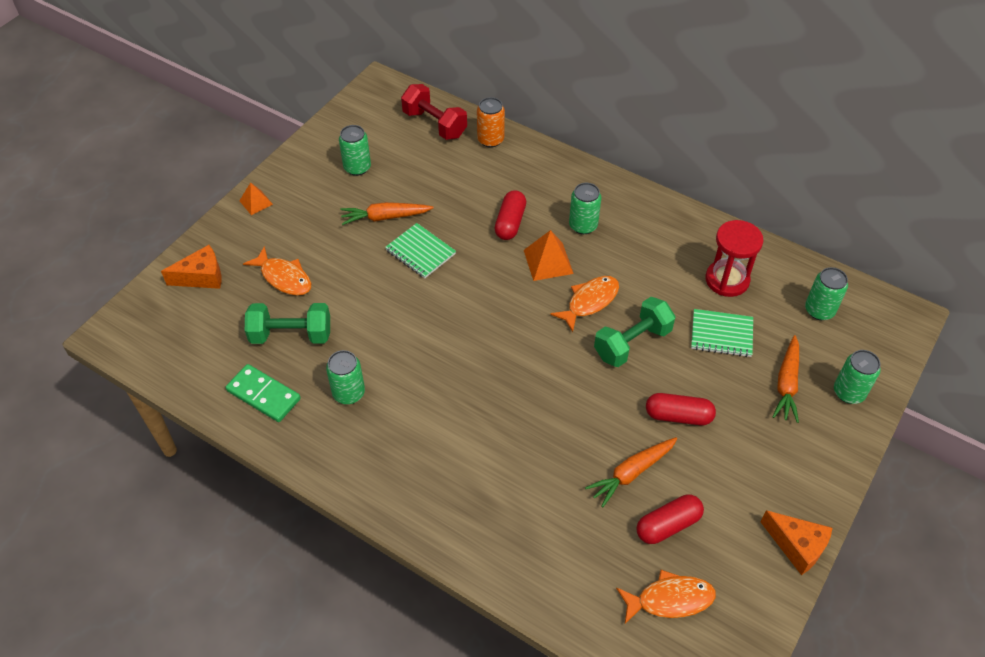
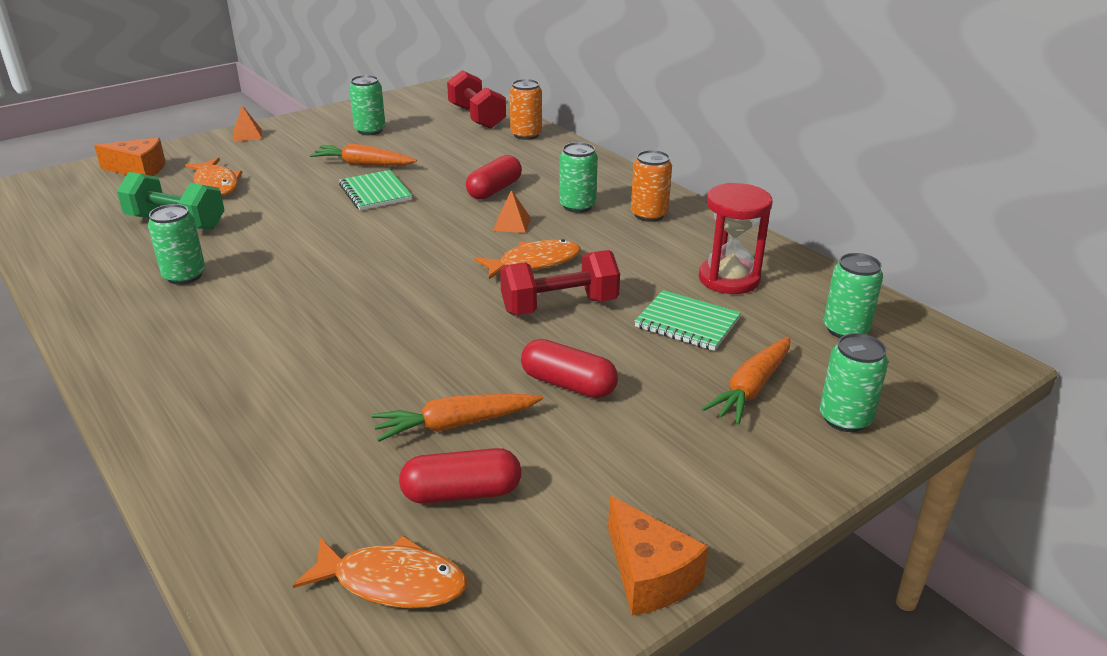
camera: 20 degrees right, 20 degrees down
(263, 395) = (95, 258): green domino -> none
(548, 261) = (512, 224): orange pyramid -> orange pyramid, size x0.63
(632, 343) = (559, 306): green dumbbell -> red dumbbell
(639, 222) = (649, 215): none -> orange can

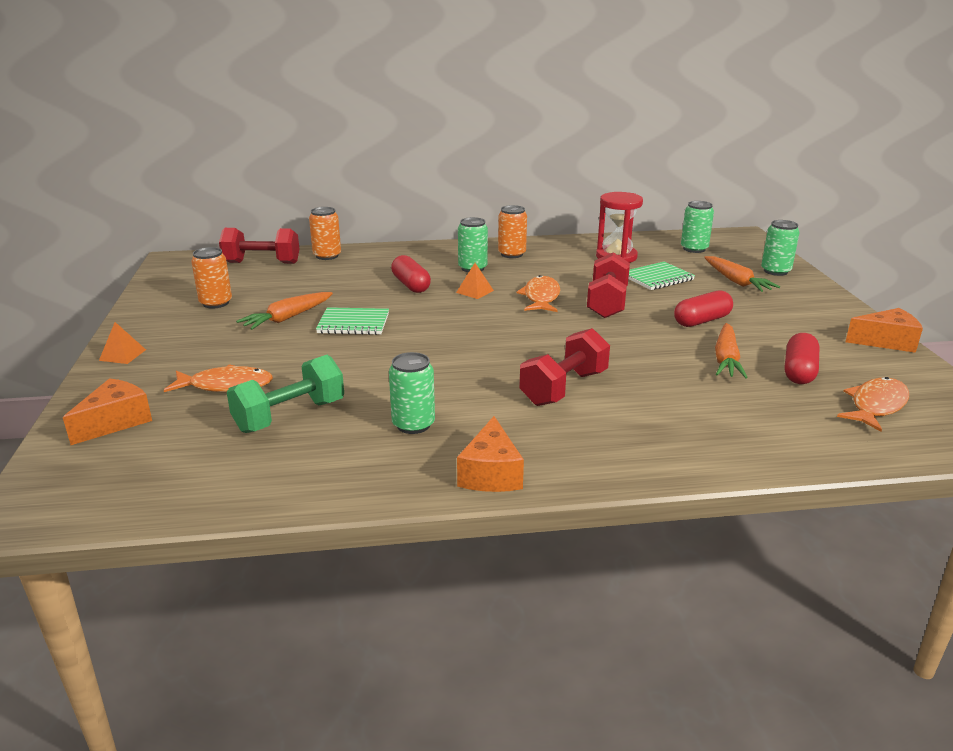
camera: 60 degrees left, 5 degrees down
(108, 334) = (491, 473): none -> orange cheese
(302, 331) = (564, 388): none -> red dumbbell
(370, 130) = (216, 303): green can -> orange can

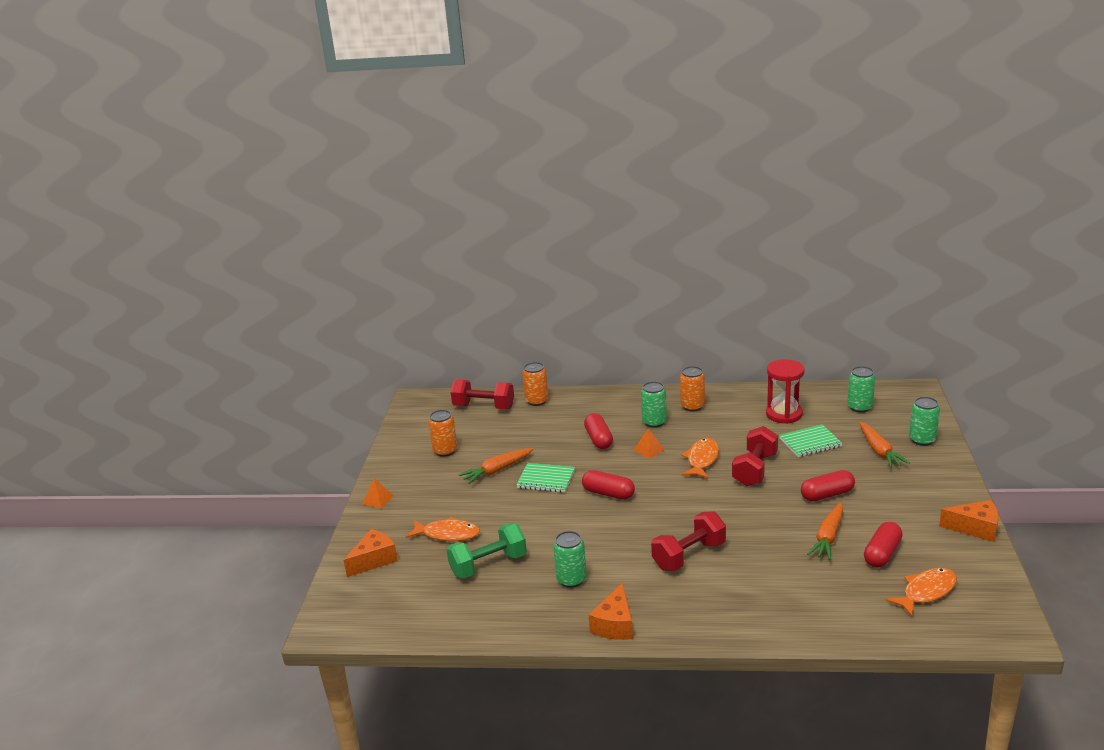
camera: 15 degrees right, 0 degrees up
(438, 333) = (608, 493): none -> red capsule

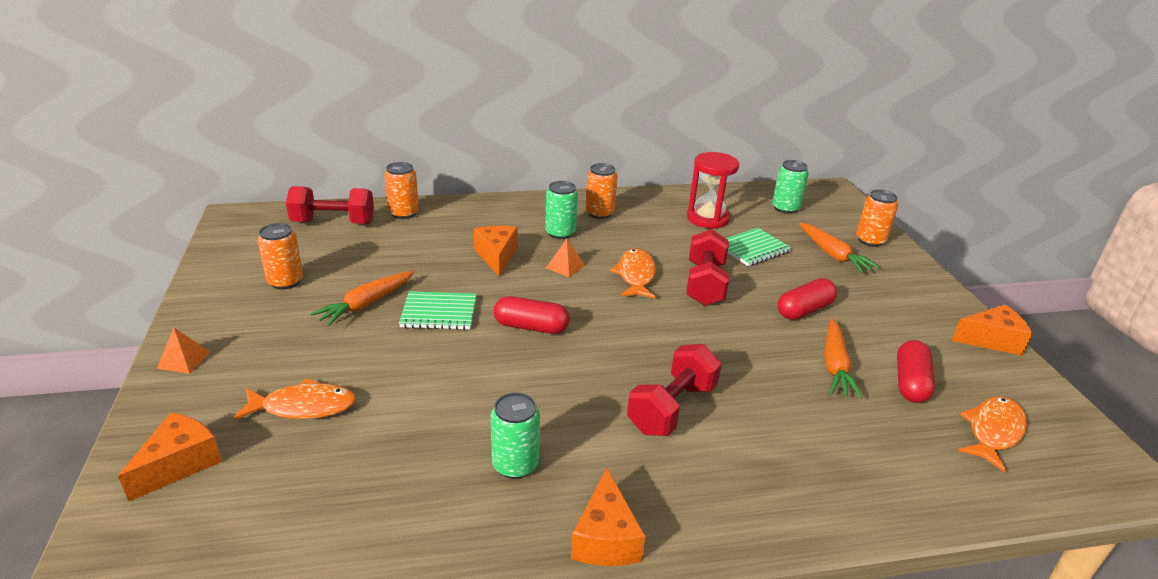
camera: 20 degrees left, 5 degrees up
(488, 565) = (378, 453): green dumbbell -> none
(598, 439) = (497, 256): red capsule -> orange cheese
(922, 440) = (870, 240): green can -> orange can

